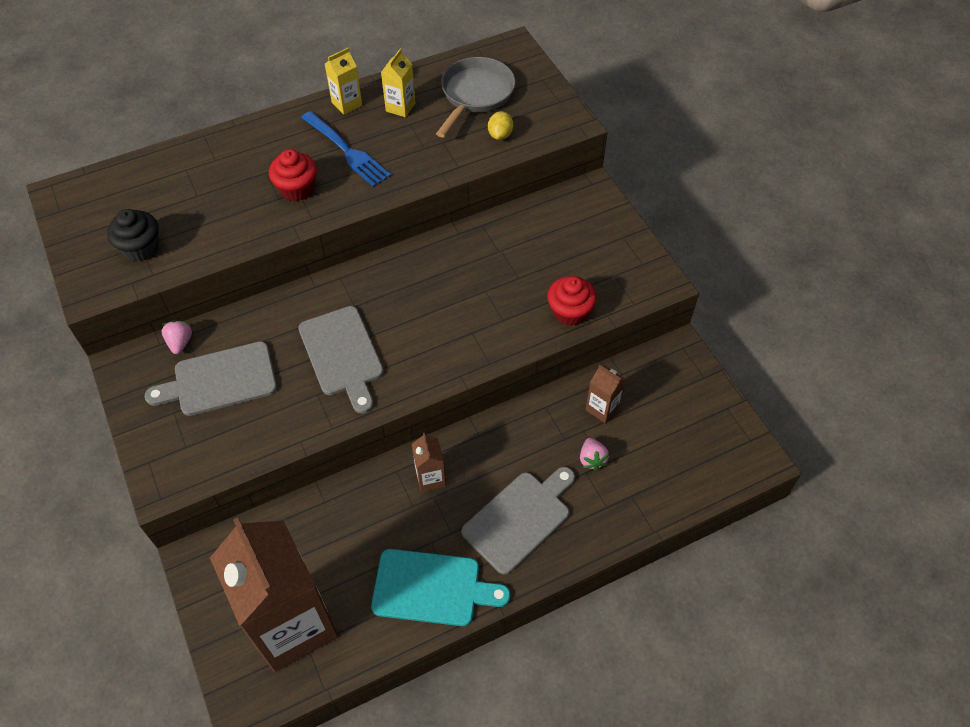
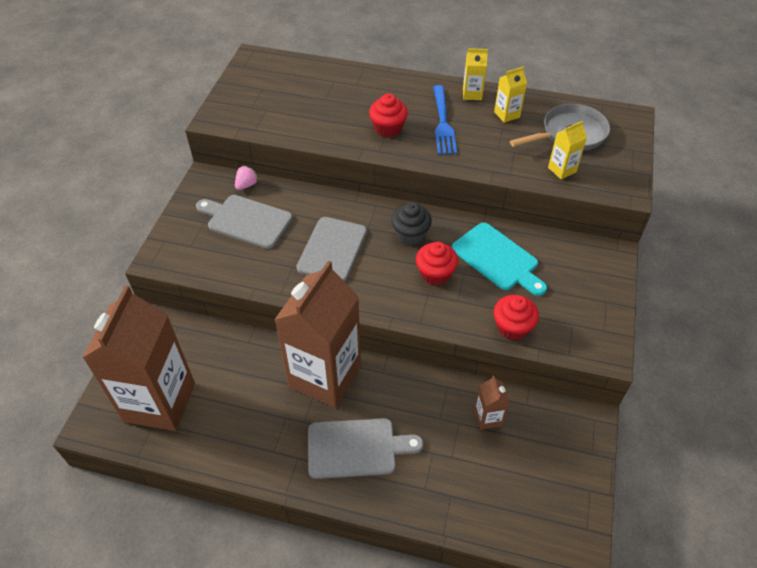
camera: 40 degrees right, 5 degrees down
(141, 248) = (264, 111): black cupcake -> black cupcake (410, 234)
(430, 478) = (325, 376): brown carton -> brown carton, size x2.47
(432, 588) = (258, 447): turquoise cutting board -> turquoise cutting board (497, 259)
(460, 308) = (435, 273): none -> red cupcake
(500, 135) = (562, 170): yellow lemon -> yellow carton
(592, 459) = (446, 447): pink strawberry -> none

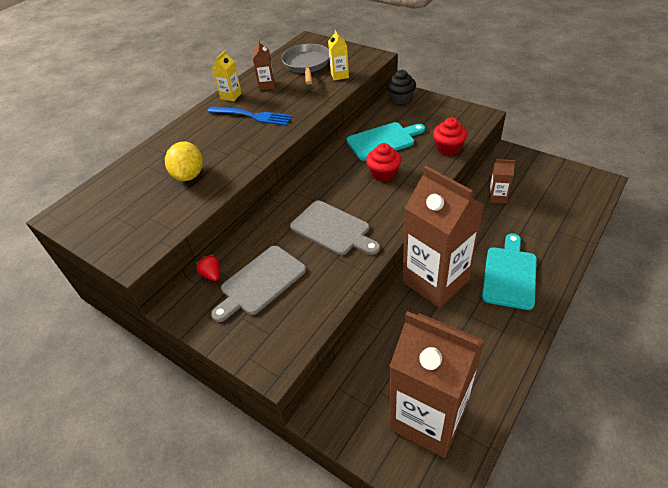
camera: 65 degrees left, 5 degrees down
(246, 185) = (212, 274): pink strawberry -> red strawberry
(330, 112) = (189, 175): none -> yellow lemon
(356, 448) = (510, 274): grey cutting board -> turquoise cutting board
(388, 128) = (236, 145): red cupcake -> none
(410, 234) = (336, 178): black cupcake -> black cupcake (400, 98)
(507, 114) = (267, 85): yellow carton -> brown carton

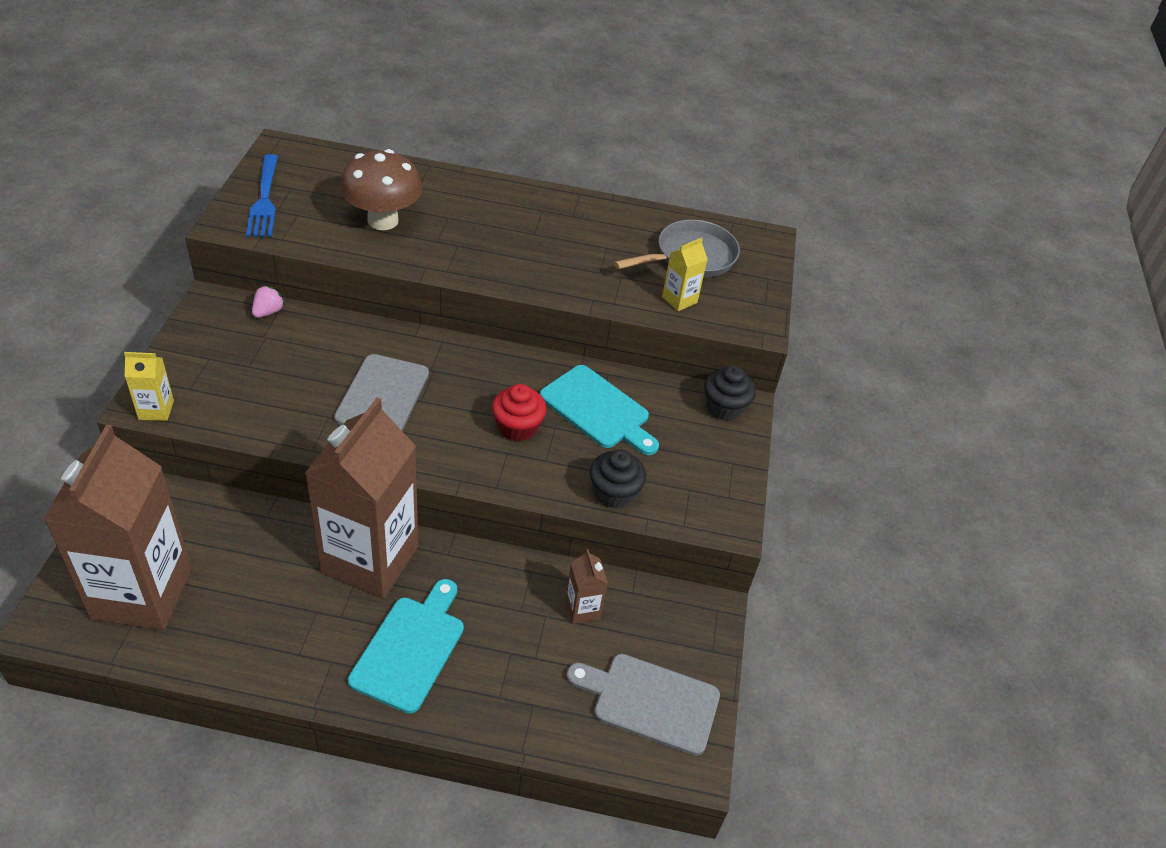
camera: 55 degrees right, 0 degrees up
(189, 175) = (383, 220): yellow lemon -> brown mushroom
(212, 274) = (268, 312): red strawberry -> pink strawberry
(231, 96) = (569, 204): yellow carton -> yellow carton (156, 410)
(252, 116) = (530, 237): blue fork -> blue fork (264, 199)
(260, 282) = (267, 357): grey cutting board -> grey cutting board (650, 701)
(267, 85) = (612, 231): brown carton -> none
(448, 148) = (614, 493): red cupcake -> black cupcake
(510, 274) = (411, 648): turquoise cutting board -> turquoise cutting board turned 60 degrees counterclockwise

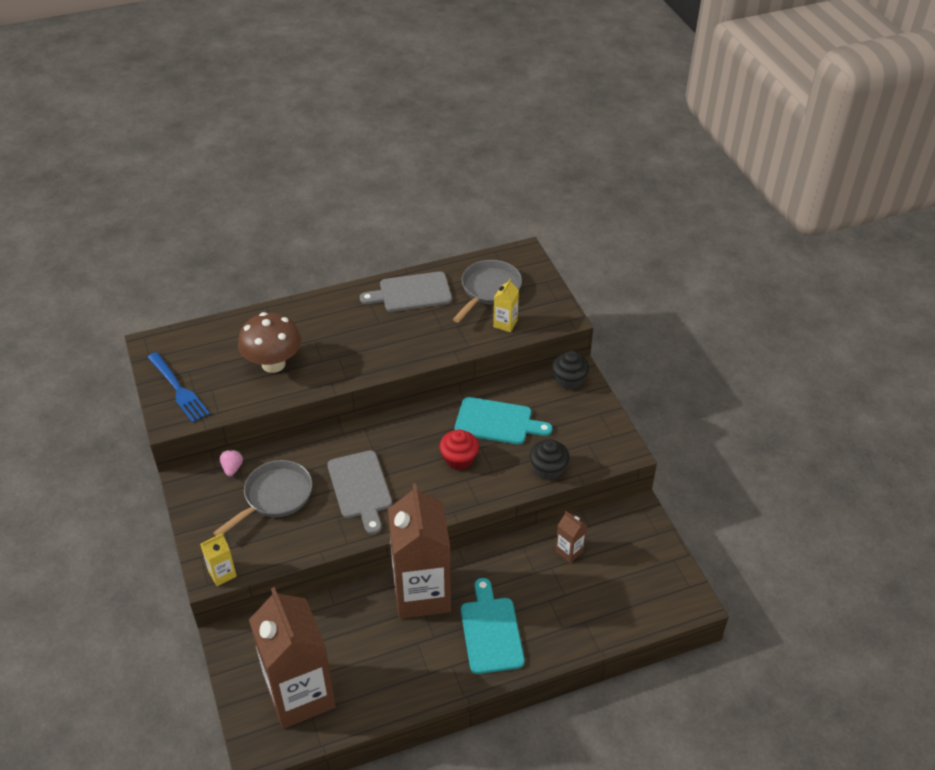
camera: 25 degrees left, 0 degrees up
(283, 362) = (275, 497): none -> grey pan
(650, 701) = (646, 582): grey cutting board -> grey cutting board (411, 293)

